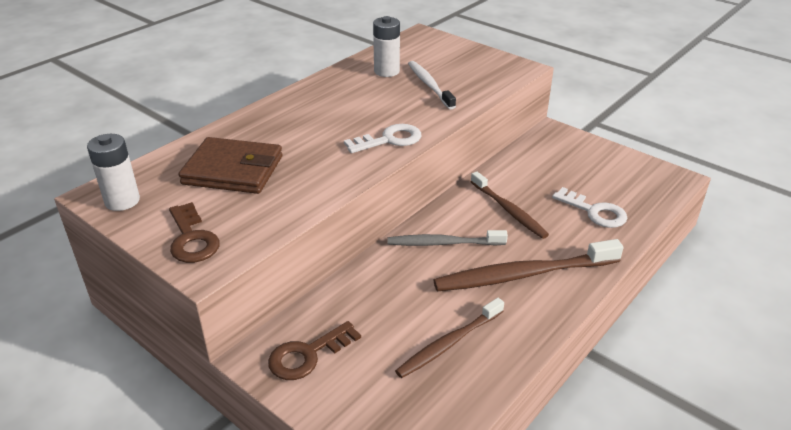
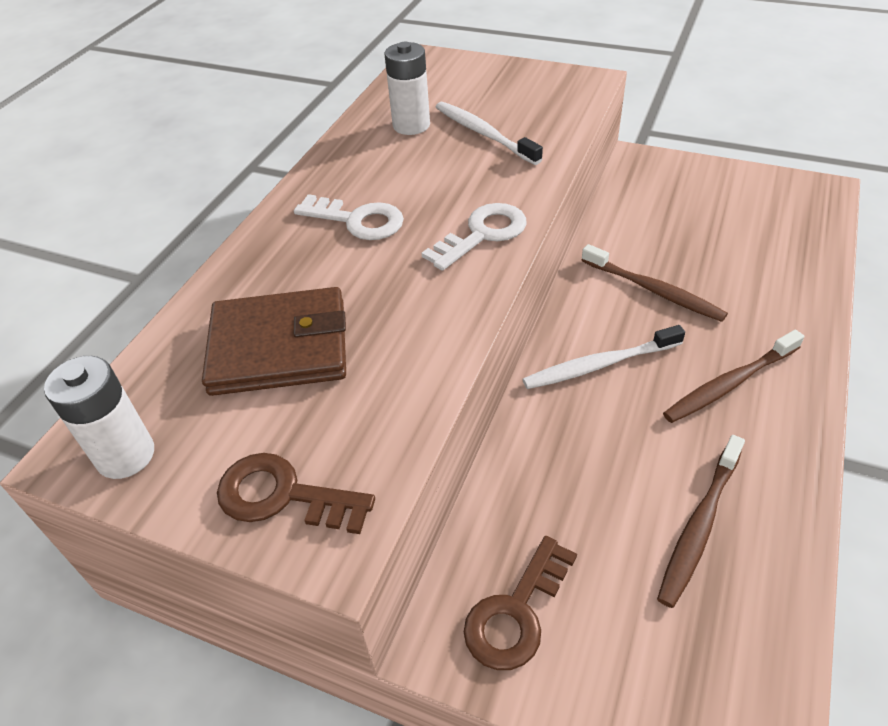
camera: 15 degrees left, 10 degrees up
(192, 239) = (283, 495): brown key -> brown key turned 150 degrees clockwise
(443, 243) = (599, 365): grey toothbrush -> white toothbrush
(523, 275) = (729, 384): brown toothbrush -> brown toothbrush, size x0.65
(594, 212) = (759, 263): white key -> white key (357, 220)

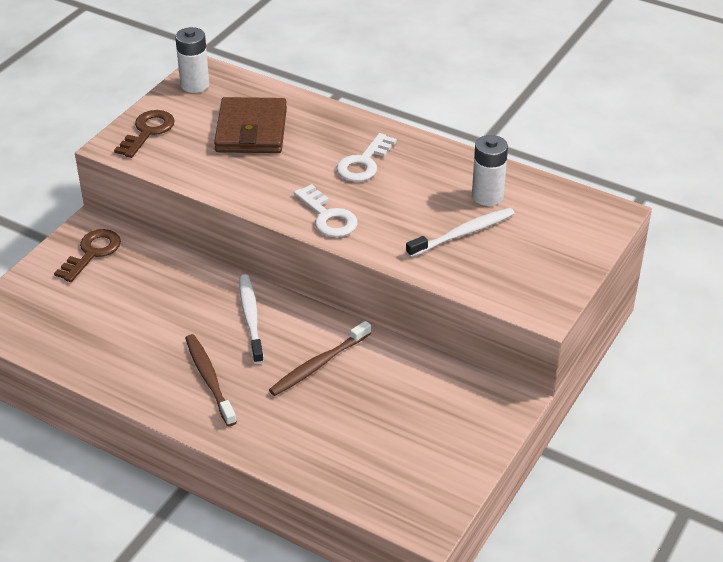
camera: 95 degrees right, 5 degrees down
(516, 612) = (92, 253): brown key -> brown key turned 75 degrees clockwise
(699, 526) = (109, 333): brown toothbrush -> none

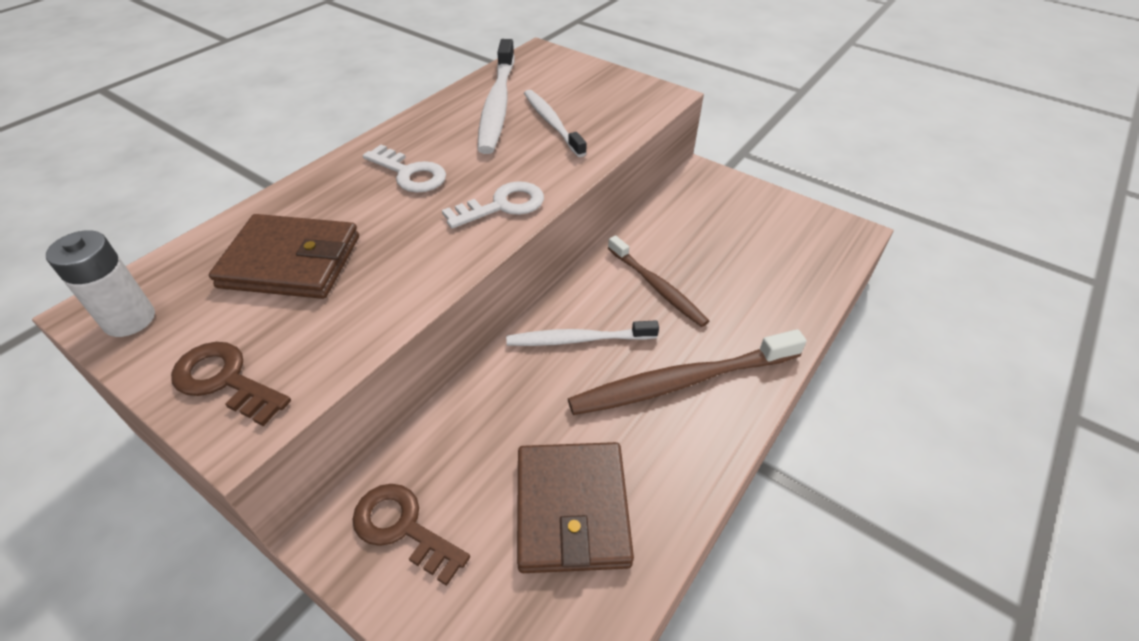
camera: 85 degrees left, 5 degrees up
(101, 324) = (571, 509): none -> brown wallet
(209, 379) = (681, 382): brown toothbrush -> brown toothbrush, size x1.55
(487, 196) = (497, 105): white battery -> white toothbrush

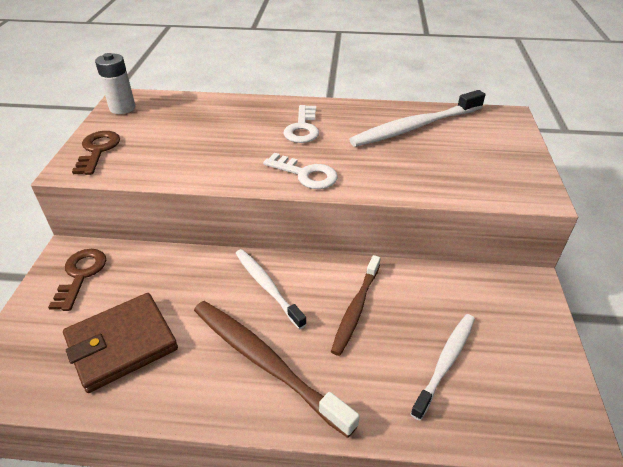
camera: 60 degrees right, 5 degrees down
(291, 262) = (192, 128): brown wallet -> none
(552, 123) = (423, 156): white toothbrush -> white toothbrush (446, 362)

